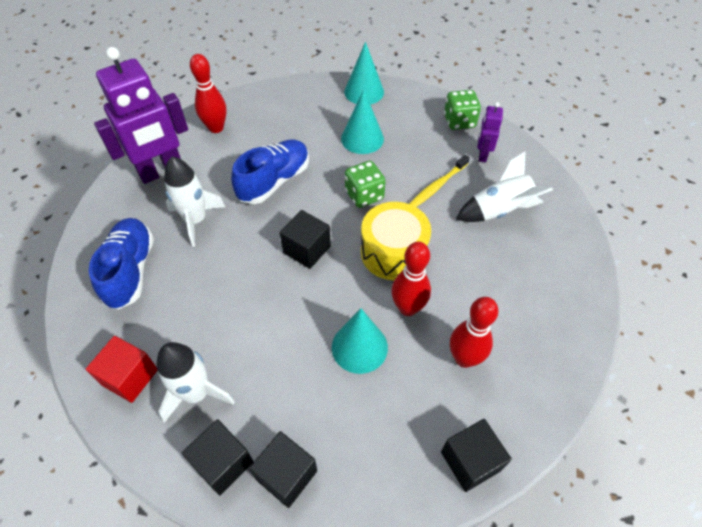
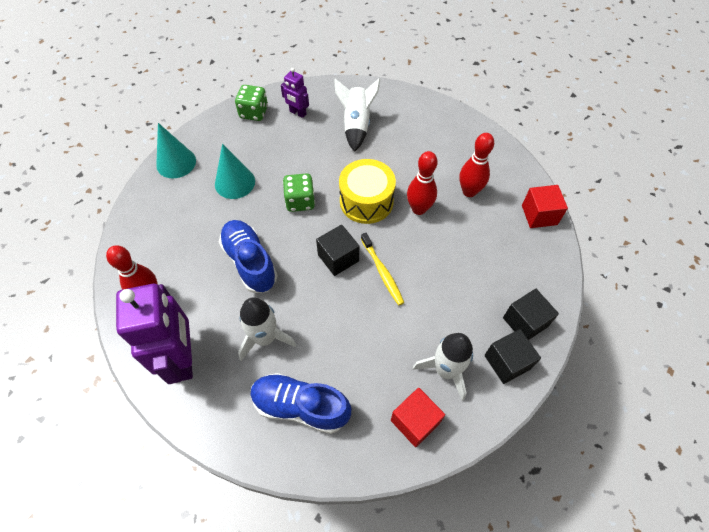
camera: 70 degrees left, 5 degrees up
(359, 347) = (441, 249): turquoise cone -> none
(437, 186) = (315, 151): yellow toothbrush -> yellow toothbrush (382, 272)
(470, 461) = (539, 215): black cube -> red cube

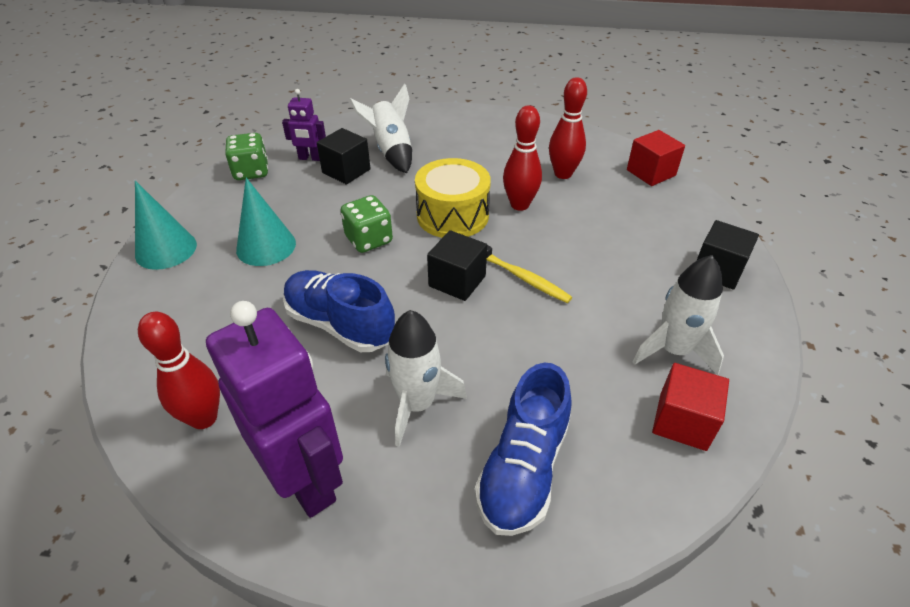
camera: 25 degrees left, 15 degrees down
(300, 406) = (523, 469): blue shoe -> blue shoe turned 60 degrees counterclockwise
(507, 362) = (732, 315): black cube -> black cube (346, 171)

